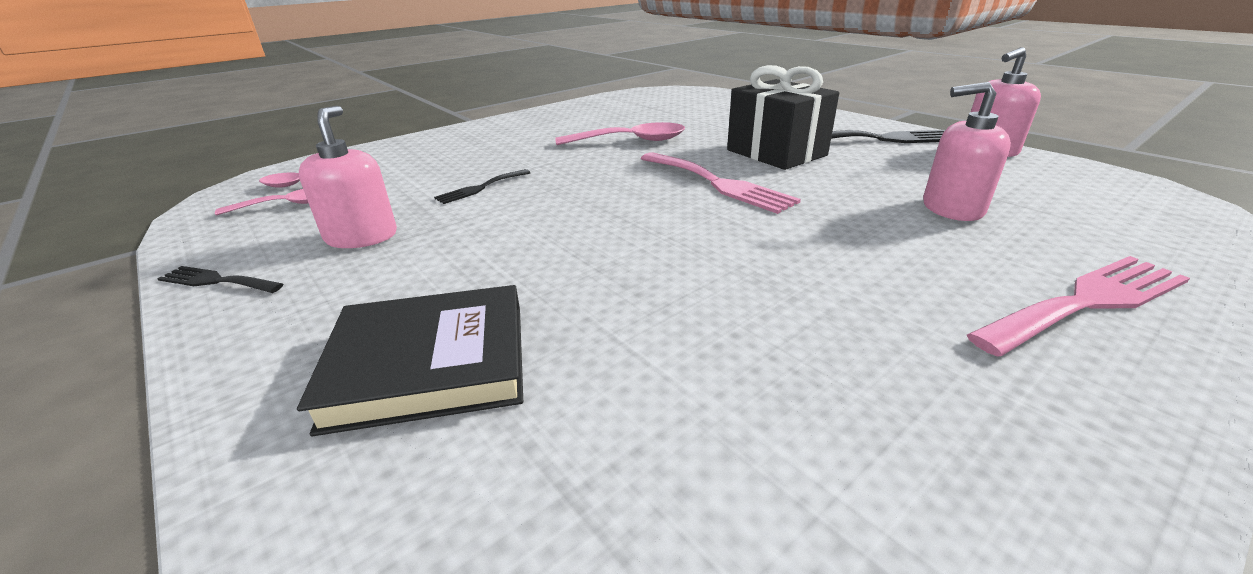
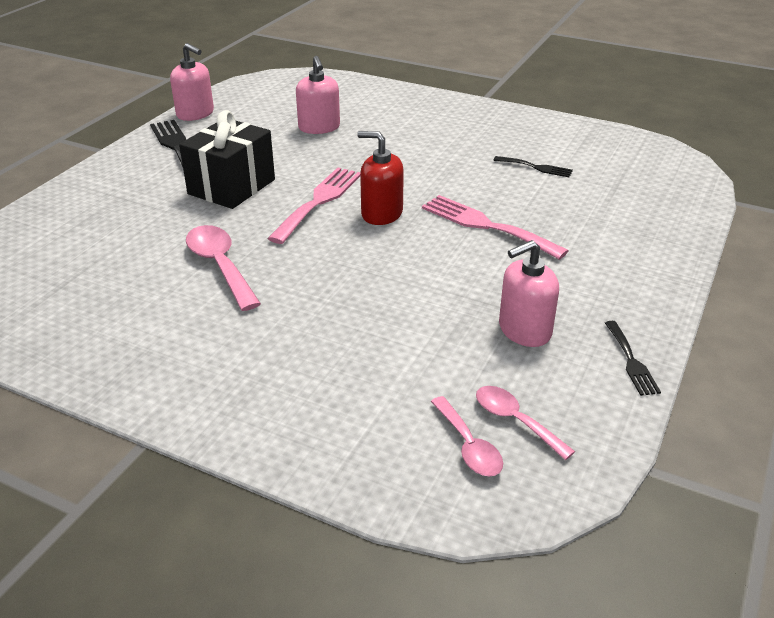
camera: 115 degrees left, 5 degrees up
(430, 363) = (598, 237): black book -> none
(480, 188) = (396, 312): black fork -> black fork (536, 167)
(664, 209) = (381, 213): none -> red soap dispenser
(1087, 302) = (409, 107): pink fork -> pink fork (486, 225)

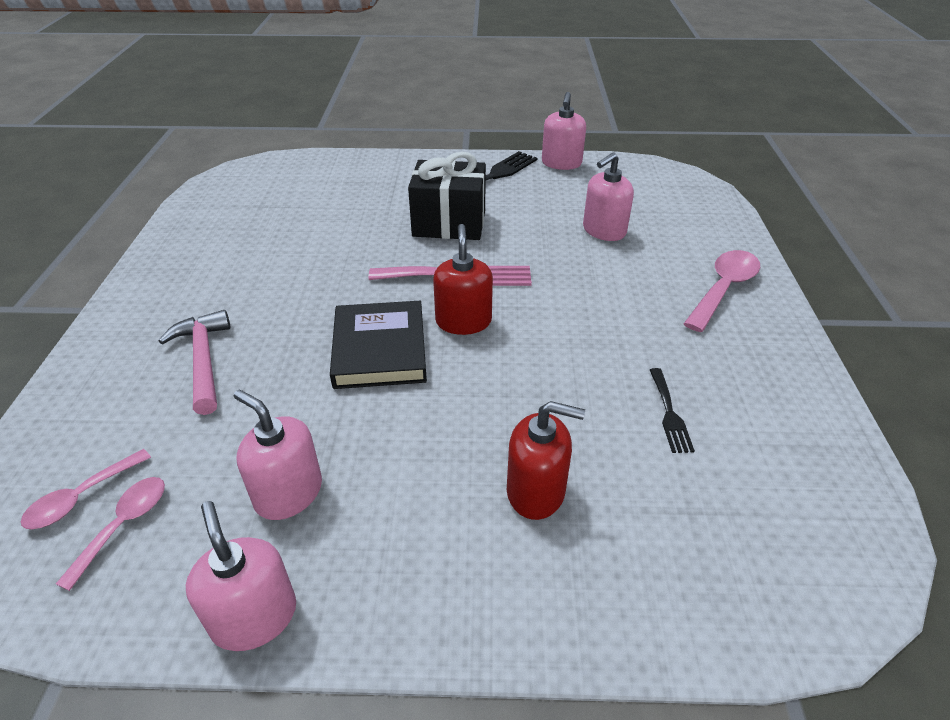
camera: 65 degrees right, 5 degrees up
(220, 266) = (319, 261): pink spoon -> pink spoon (723, 289)
(323, 356) = (203, 360): none -> pink hammer
(386, 258) = (379, 349): none -> black book
(486, 225) = (491, 404): pink fork -> none
(575, 230) = (536, 491): none -> red soap dispenser
(631, 361) = (254, 617): black fork -> pink soap dispenser

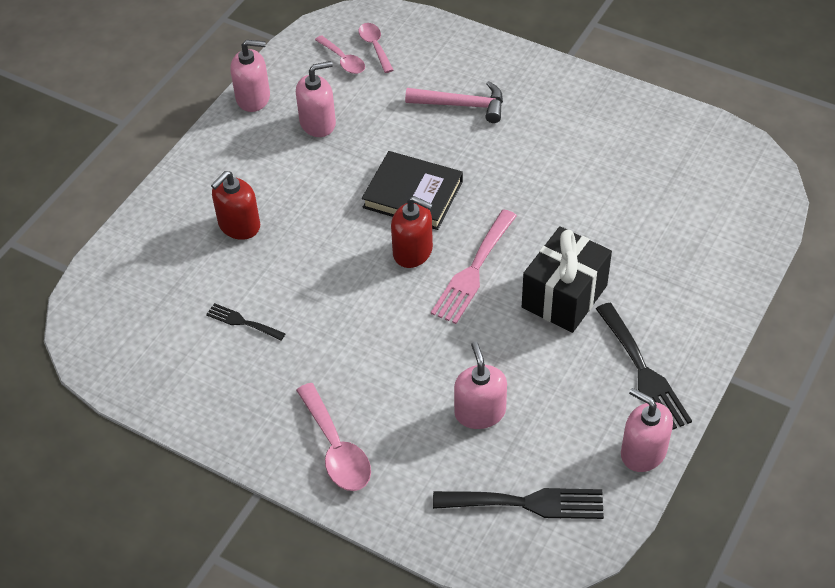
camera: 120 degrees right, 10 degrees up
(653, 192) = (527, 503): none -> black fork

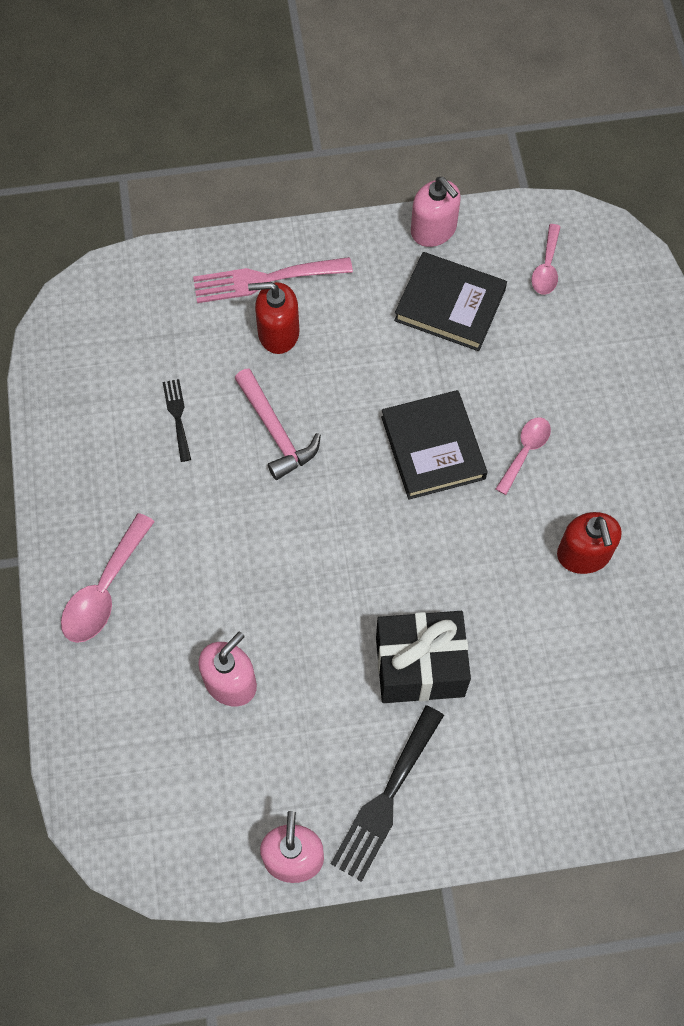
camera: 50 degrees right, 15 degrees up
(318, 123) = (450, 305): pink soap dispenser -> black book
(375, 46) = (589, 280): pink spoon -> pink spoon (525, 451)
(413, 251) = (365, 496): red soap dispenser -> red soap dispenser (583, 554)
(462, 105) = (582, 410): pink hammer -> pink hammer (276, 431)
(473, 271) = (385, 565): pink fork -> pink fork (264, 280)
(527, 503) = (163, 790): black fork -> none

